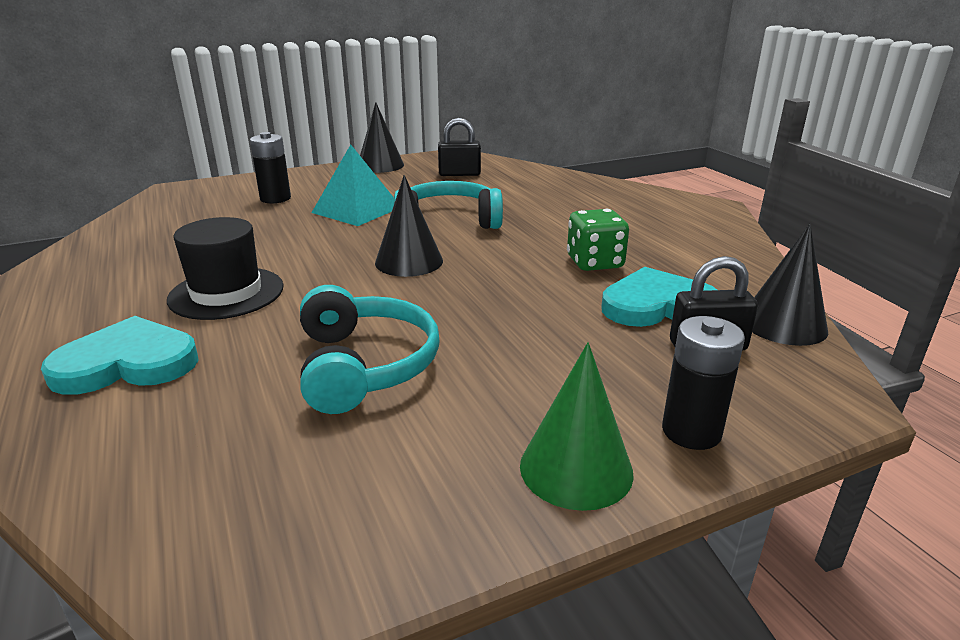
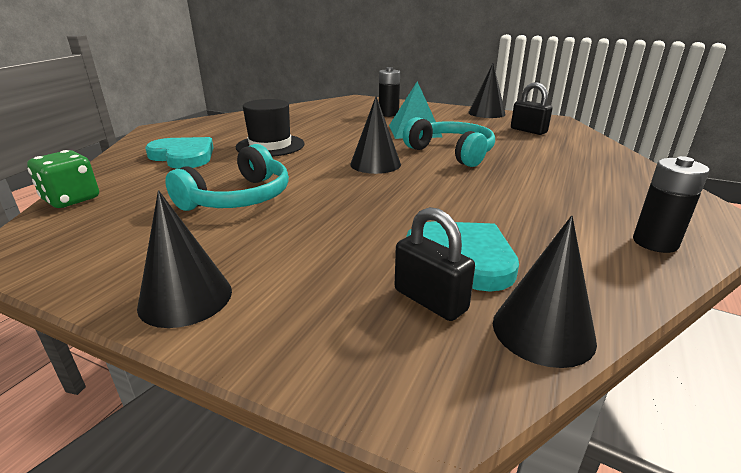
camera: 50 degrees right, 0 degrees up
(576, 468) = (185, 298): green cone -> black cone
(594, 263) = (488, 212): green dice -> green dice (71, 199)
(691, 431) = (278, 332): black battery -> black battery (655, 242)

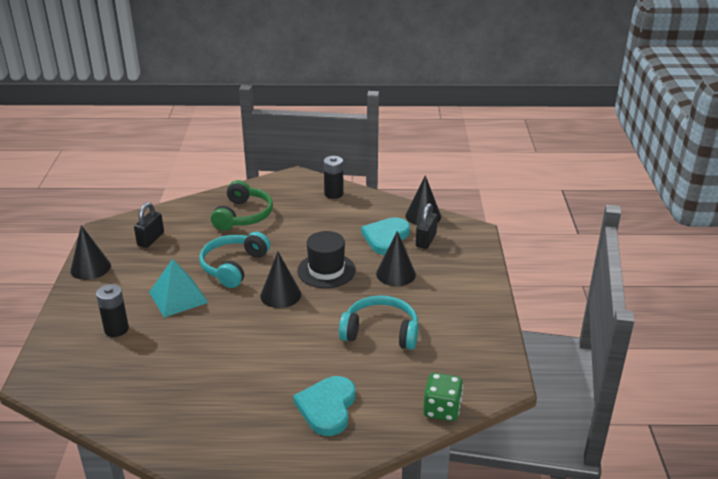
camera: 115 degrees left, 5 degrees up
(185, 298) = (479, 299): black cone -> black cone (395, 274)
(270, 146) = (268, 367): black hat -> black hat (326, 270)
(574, 170) = (243, 215): none -> green headphones

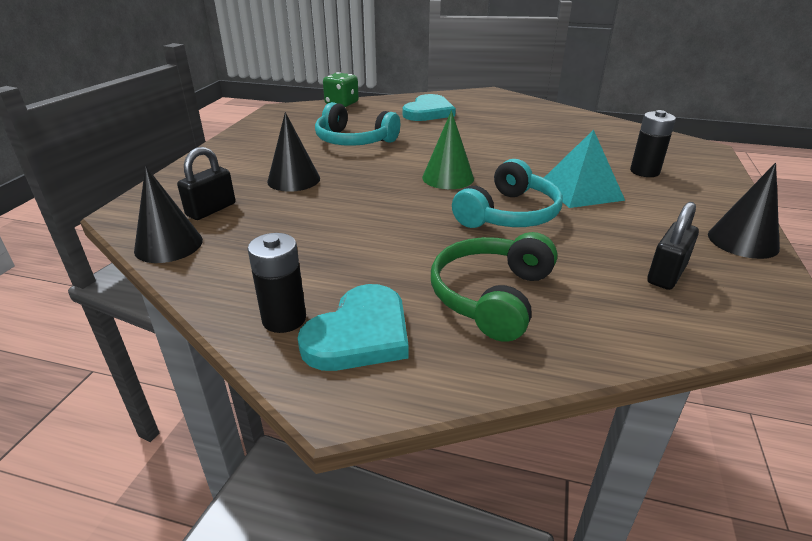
camera: 165 degrees left, 0 degrees up
(280, 295) = (448, 178): black cone -> green cone
(326, 270) = (379, 193): black hat -> none
(386, 238) = (263, 220): turquoise heart -> turquoise heart (360, 334)

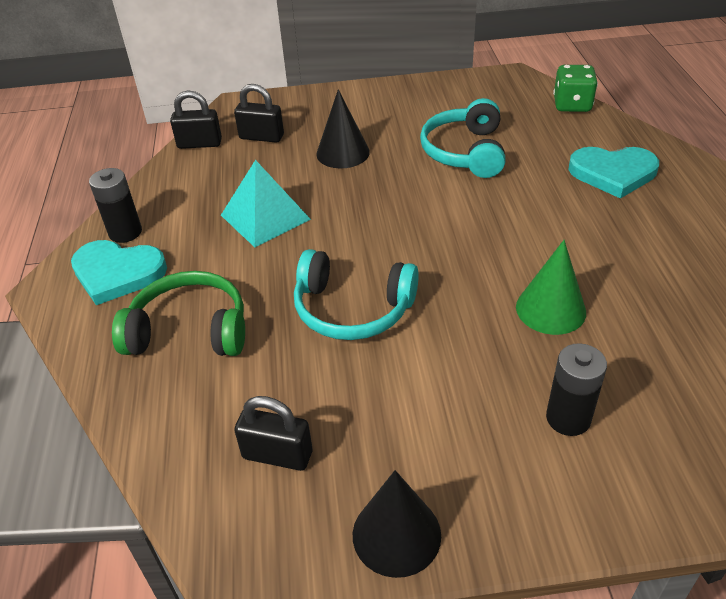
camera: 70 degrees right, 10 degrees up
(168, 245) = (199, 144): black cone -> black padlock
(448, 178) = (415, 244): green cone -> green cone (550, 309)
(581, 190) = (454, 358): turquoise pyramid -> turquoise pyramid (265, 217)

